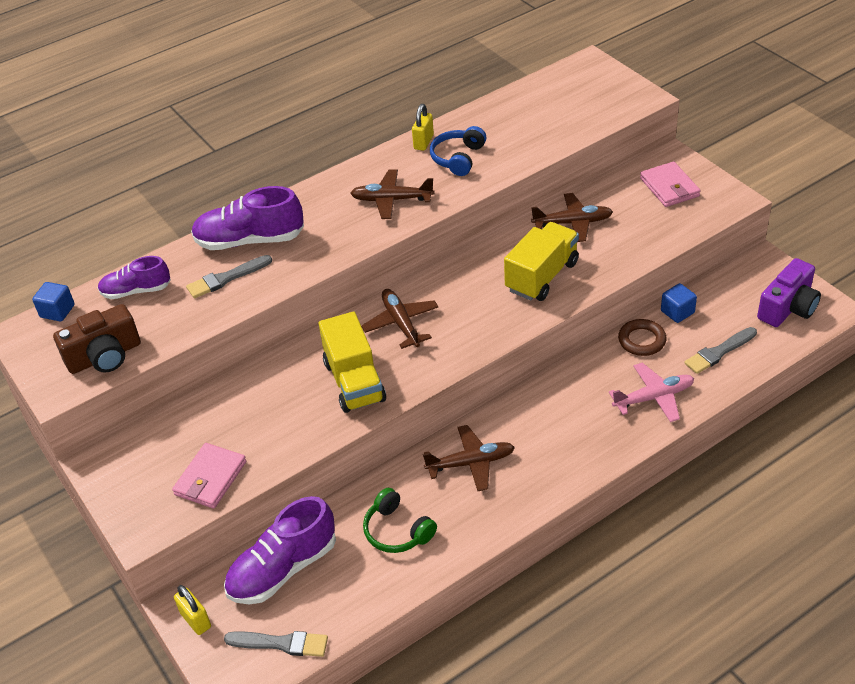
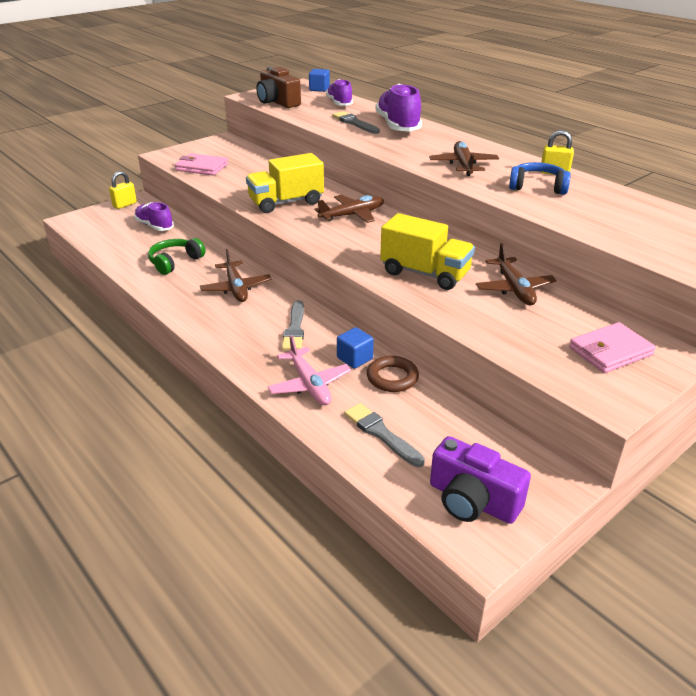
camera: 80 degrees right, 10 degrees down
(281, 643) = (95, 230): grey brush -> grey brush (295, 329)
(283, 569) = (154, 226): purple shoe -> purple shoe, size x0.62
(677, 312) = (442, 404): blue cube -> blue cube (354, 358)

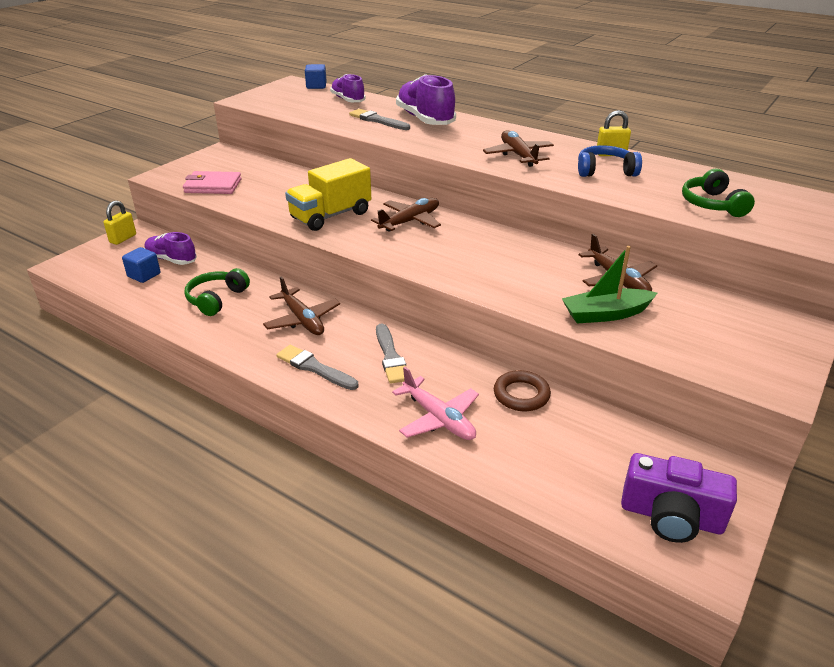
camera: 15 degrees left, 0 degrees up
(277, 102) = (279, 104): brown camera -> none
(354, 358) = (471, 380): blue cube -> blue cube (144, 275)
(381, 434) = (542, 460): grey brush -> grey brush (314, 368)
(425, 273) = (521, 276): yellow truck -> none
(484, 316) = (605, 314): none -> green boat
(610, 351) = (745, 333): pink wallet -> none
(624, 228) = (712, 204): none -> green headphones

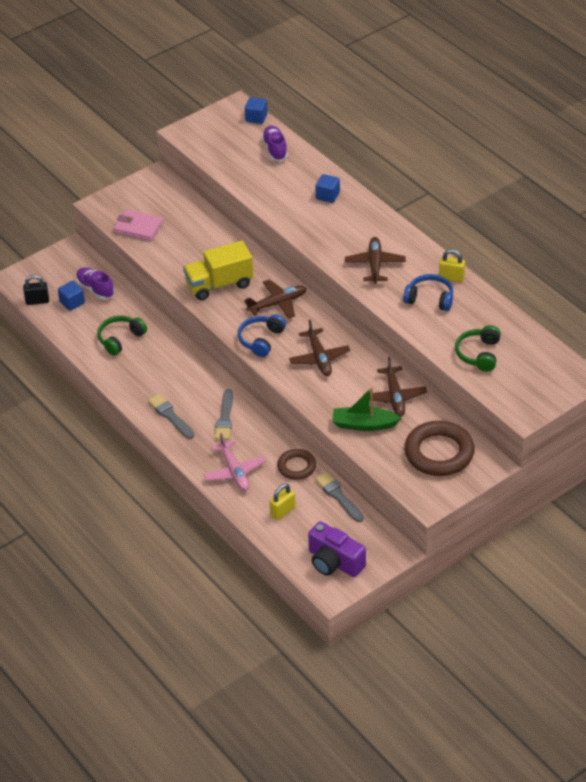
camera: 20 degrees right, 10 degrees up
(97, 280) = (37, 301): none -> black padlock
(123, 239) = (61, 256): yellow padlock -> yellow padlock (283, 511)
(302, 319) = (176, 372): brown plane -> brown plane (319, 358)
(377, 120) = (286, 190): grey brush -> grey brush (338, 496)
(411, 254) = (261, 340): none -> blue headphones
(425, 119) = (327, 196): purple shoe -> blue cube
(729, 327) = (439, 453): none -> brown ring

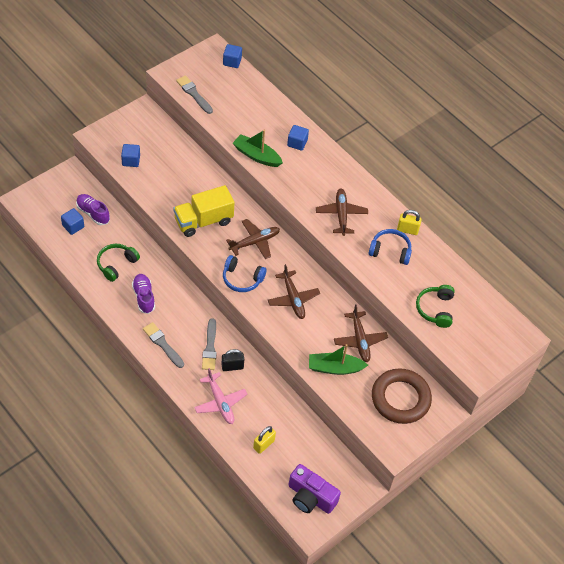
camera: 10 degrees left, 10 degrees up
(37, 301) = (42, 224): black padlock -> black padlock (232, 366)
(138, 227) = (131, 161): pink wallet -> blue cube
(261, 340) = (242, 279): blue headphones -> blue headphones turned 90 degrees counterclockwise
(275, 149) = (249, 94): purple shoe -> purple shoe (144, 297)
(280, 210) = (256, 156): none -> green boat
(296, 467) = (273, 398): brown ring -> none
(338, 496) = (311, 429): grey brush -> grey brush (194, 94)

